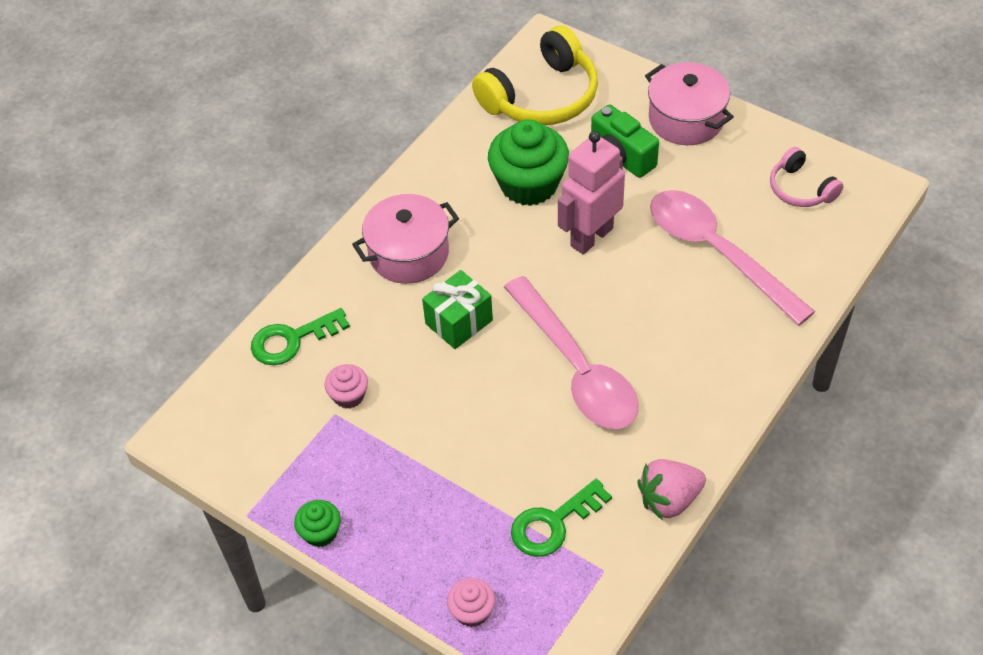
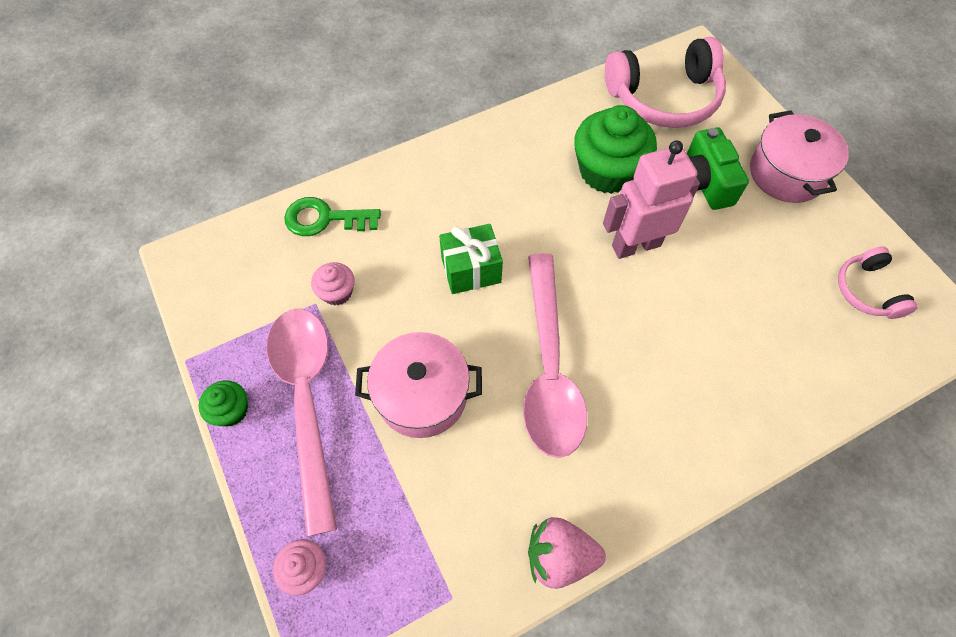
camera: 25 degrees right, 10 degrees up
(409, 253) = (467, 187): pink pot -> pink pot (422, 395)
(542, 97) = (664, 98): yellow headphones -> pink headphones
(553, 523) = (435, 518): green key -> none
(717, 253) = (748, 317): pink spoon -> pink spoon (307, 401)

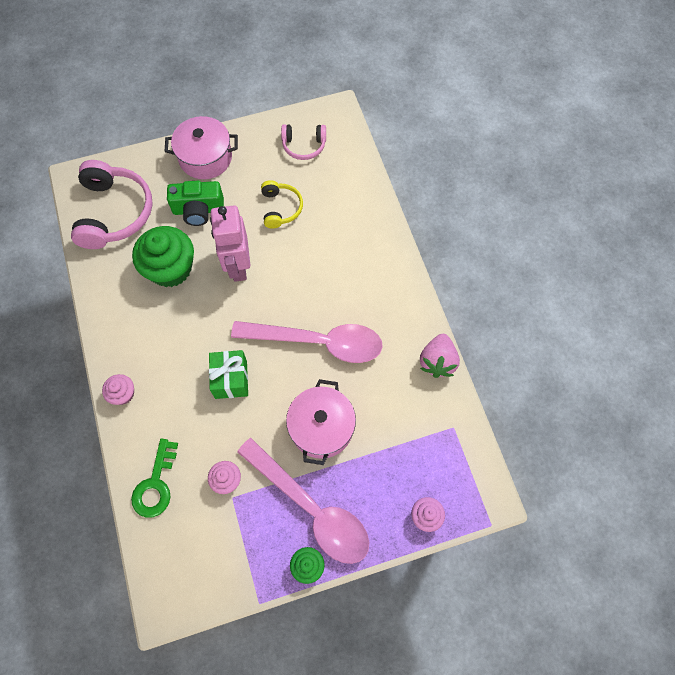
camera: 80 degrees left, 5 degrees up
(307, 401) = (311, 508): pink spoon -> pink spoon turned 135 degrees counterclockwise
(430, 162) = (123, 394): none -> pink cupcake
(746, 280) = (281, 208): none -> yellow headphones

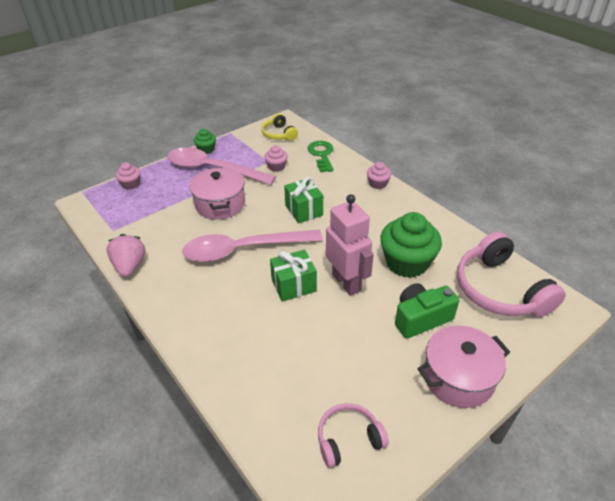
camera: 160 degrees right, 25 degrees down
(281, 208) = (335, 349): yellow headphones -> yellow headphones (279, 134)
(286, 280) = (294, 285): none -> green gift

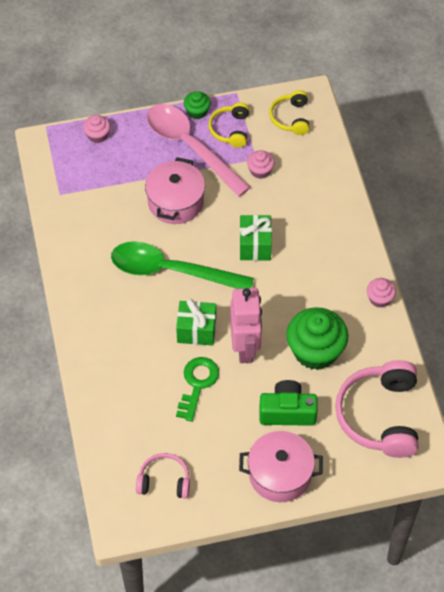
camera: 25 degrees right, 15 degrees up
(130, 266) = (61, 246): pink strawberry -> none
(238, 152) = (230, 129): none -> yellow headphones
(243, 250) = (171, 270): pink spoon -> green spoon
(321, 155) = (320, 172): green key -> green key (197, 384)
(378, 184) = (354, 241): pink cupcake -> pink cupcake (379, 298)

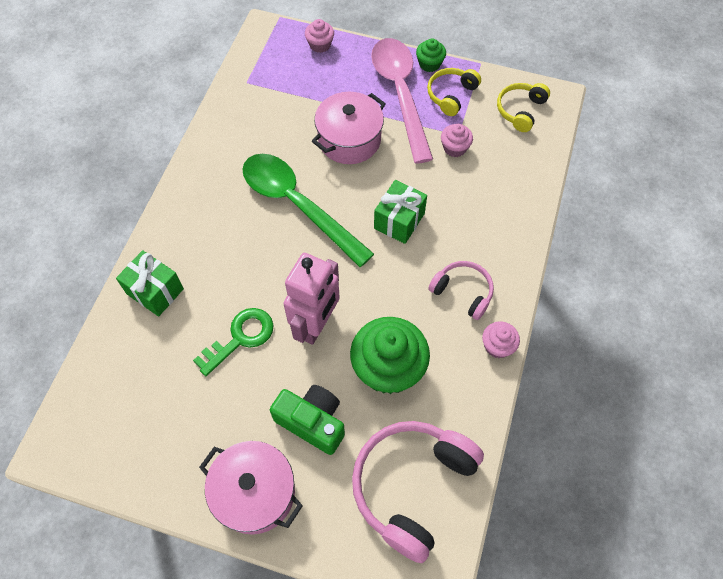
camera: 30 degrees right, 5 degrees up
(164, 481) = (131, 427): pink headphones -> pink headphones (463, 292)
(196, 330) = (279, 279): green gift -> green gift (155, 291)

